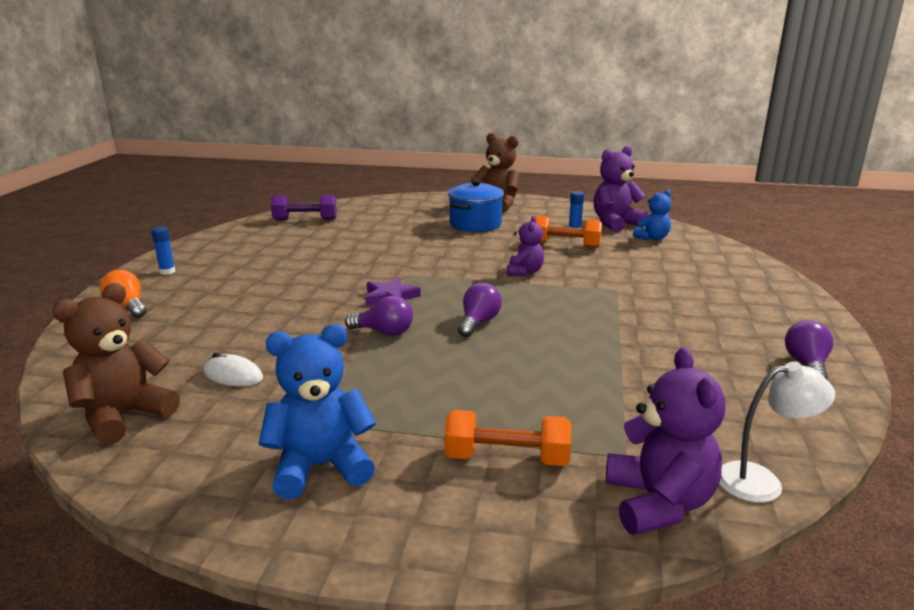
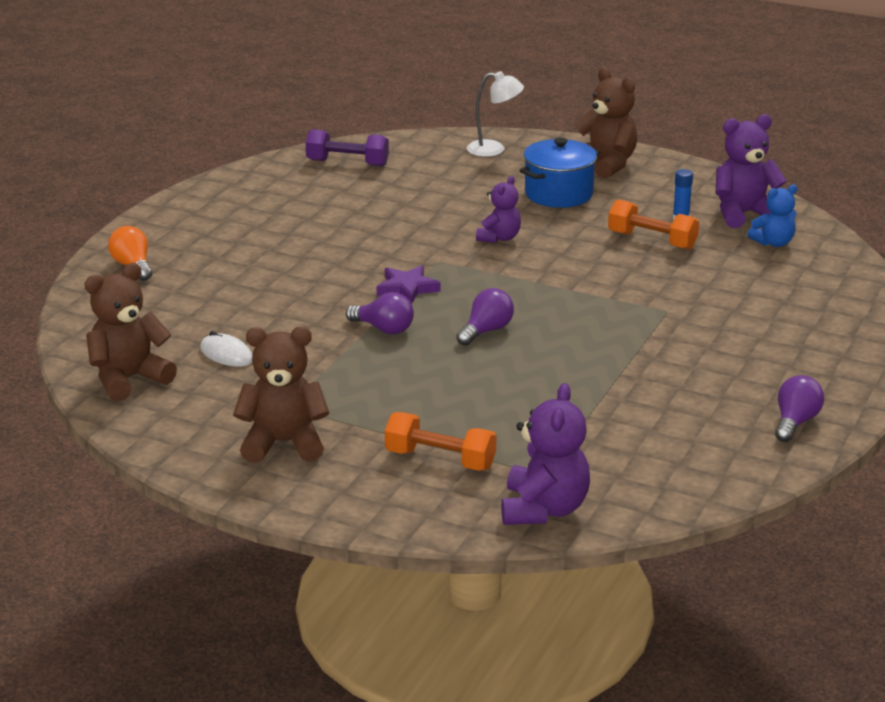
camera: 15 degrees right, 5 degrees up
(167, 272) = (176, 225): blue glue stick -> none
(321, 467) = (283, 443): blue teddy bear -> brown teddy bear
(524, 272) = (576, 274): purple teddy bear -> purple teddy bear (499, 238)
(761, 481) = (645, 508): white lamp -> white lamp (494, 149)

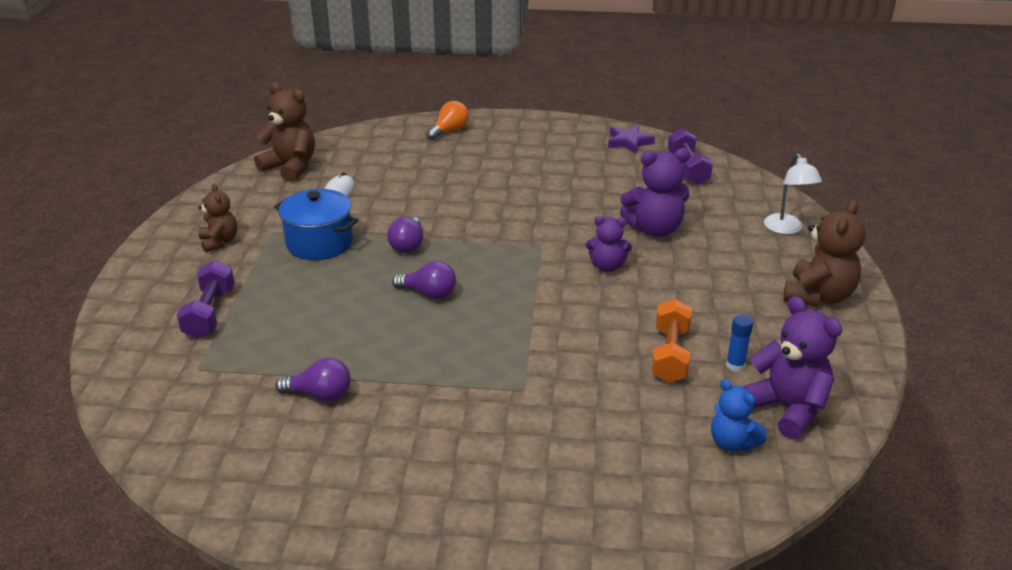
camera: 70 degrees right, 5 degrees up
(283, 443) = (219, 242): brown teddy bear -> brown teddy bear, size x0.62
(407, 288) = (482, 241): purple star -> purple star (629, 142)
(440, 460) = (209, 313): orange dumbbell -> purple dumbbell
(544, 509) = (140, 380): purple teddy bear -> purple teddy bear (654, 229)
(558, 194) = (725, 281): blue pot -> blue pot (319, 243)
(795, 422) = (328, 517): purple light bulb -> purple light bulb (320, 395)

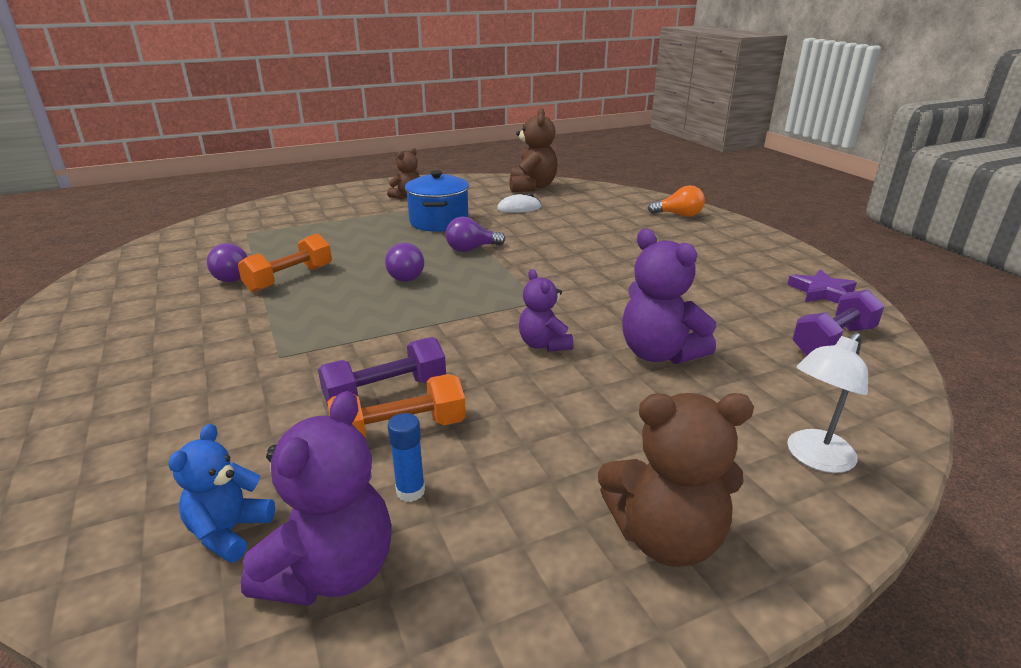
camera: 60 degrees right, 5 degrees down
(209, 313) = (316, 218): purple dumbbell -> purple dumbbell (385, 392)
(365, 359) = (289, 278): none -> orange dumbbell

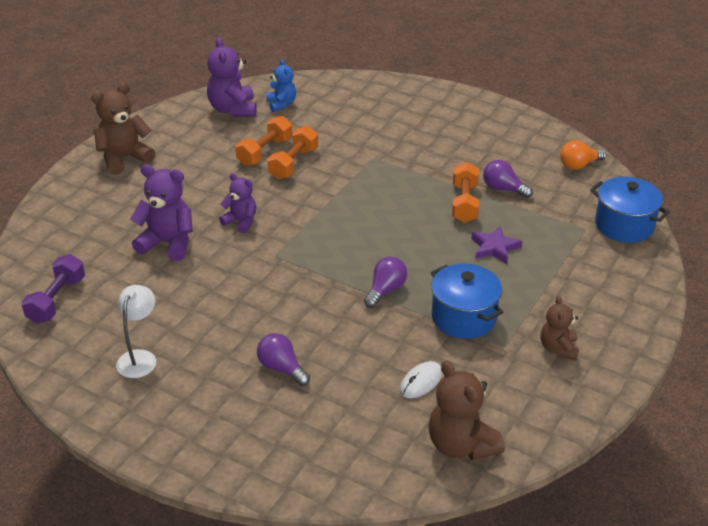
camera: 145 degrees right, 10 degrees up
(216, 226) = (624, 225): none -> blue pot
(385, 392) = (293, 163): purple dumbbell -> orange dumbbell
(405, 276) = (394, 239): purple light bulb -> purple light bulb (281, 368)
(410, 491) = (233, 136): blue glue stick -> none
(679, 215) = (241, 452): orange light bulb -> orange light bulb (579, 165)
(814, 458) = (67, 212): white lamp -> white lamp (140, 357)
(821, 292) = (65, 358): purple star -> purple star (494, 248)

